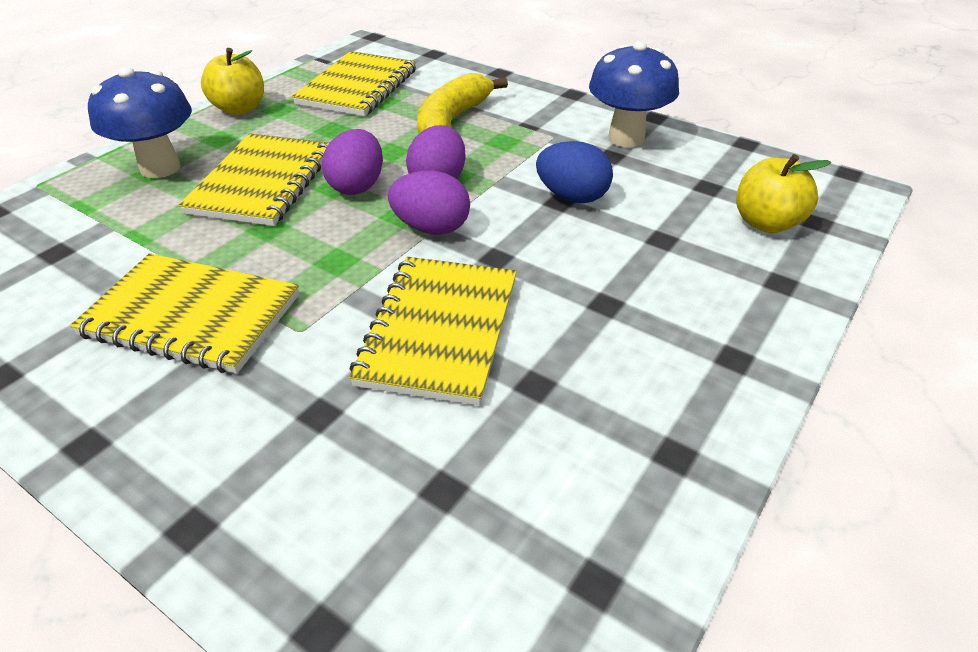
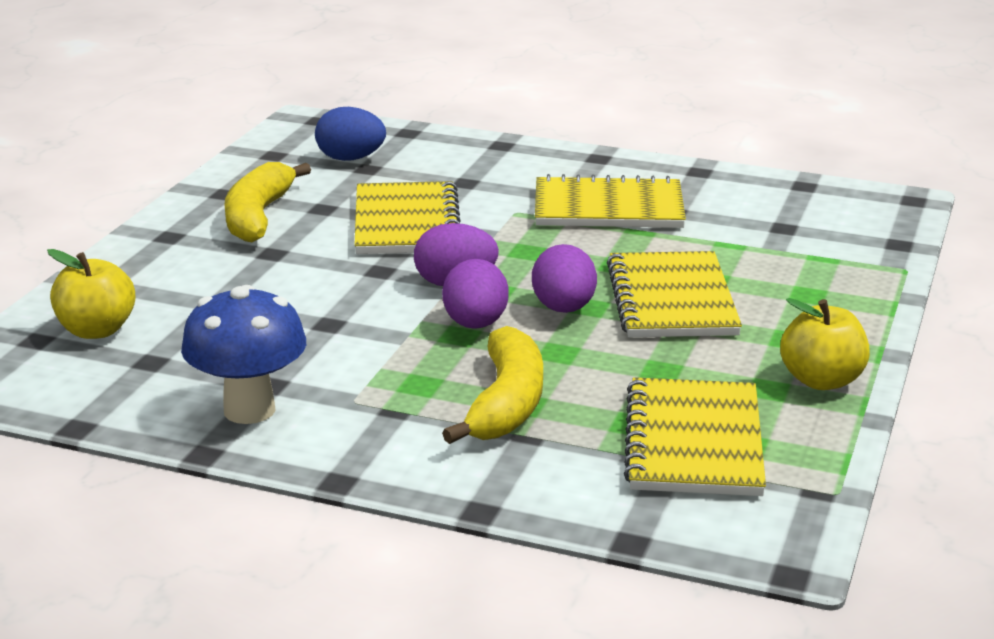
camera: 165 degrees right, 15 degrees down
(160, 168) = (804, 298): blue mushroom -> none
(572, 197) = (314, 329): blue egg -> blue egg (350, 159)
(622, 379) = (258, 216): none -> yellow banana

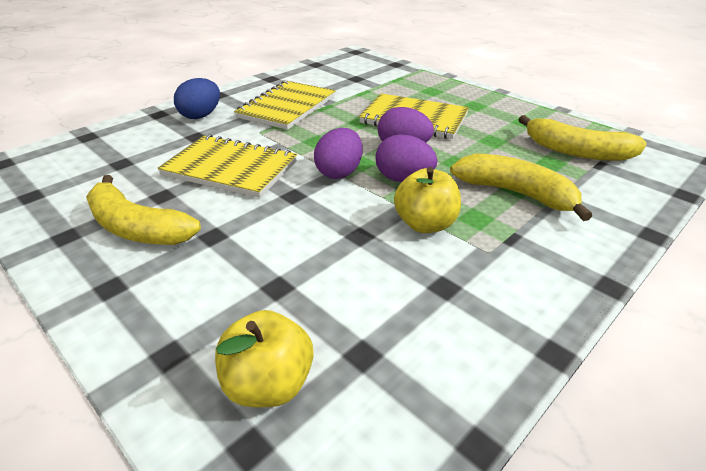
camera: 65 degrees left, 10 degrees up
(249, 410) = (486, 308): blue mushroom -> none
(350, 159) = (95, 165): blue egg -> blue egg (201, 116)
(694, 442) = (576, 151): yellow notebook -> yellow banana
(821, 380) = (521, 109): yellow apple -> yellow apple (425, 224)

